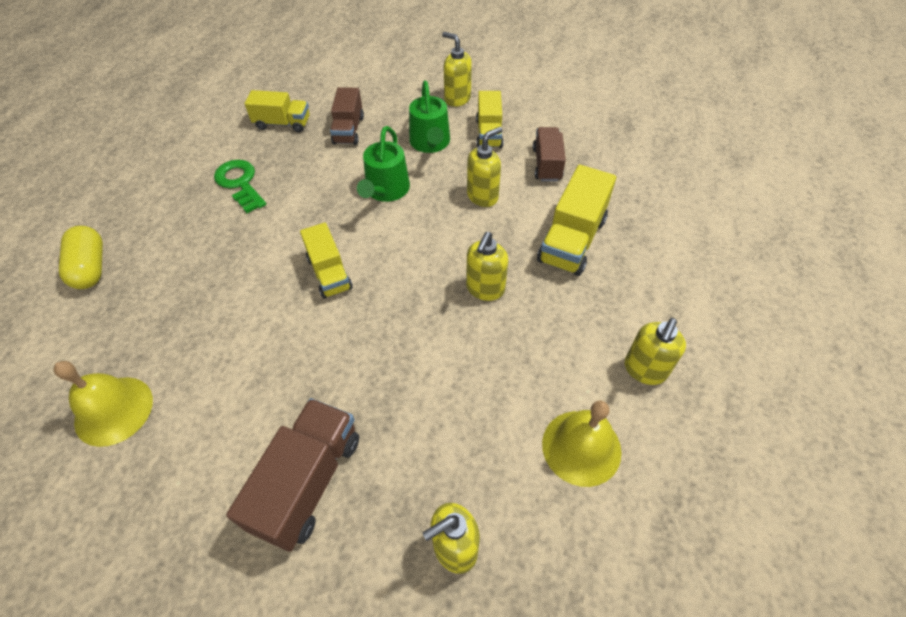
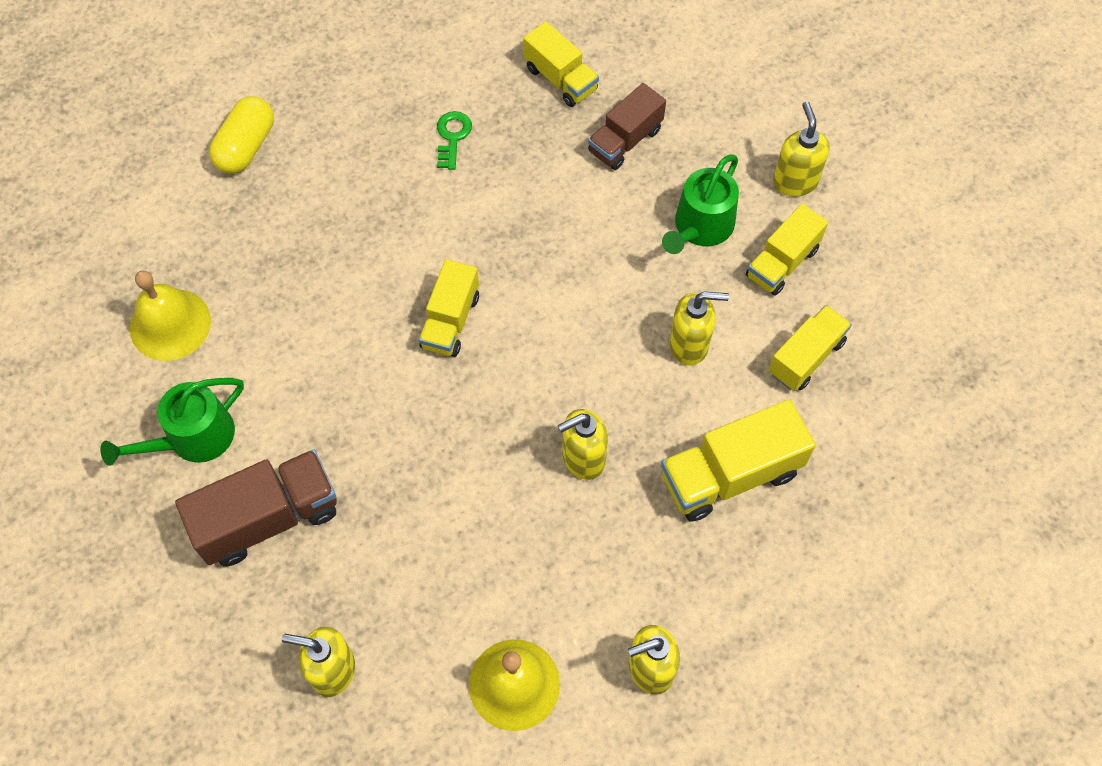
camera: 40 degrees right, 10 degrees up
(240, 183) = (452, 137): green key -> green key, size x0.66
(386, 190) = (593, 258): green watering can -> green watering can (193, 438)
(547, 164) = (806, 357): brown truck -> yellow truck

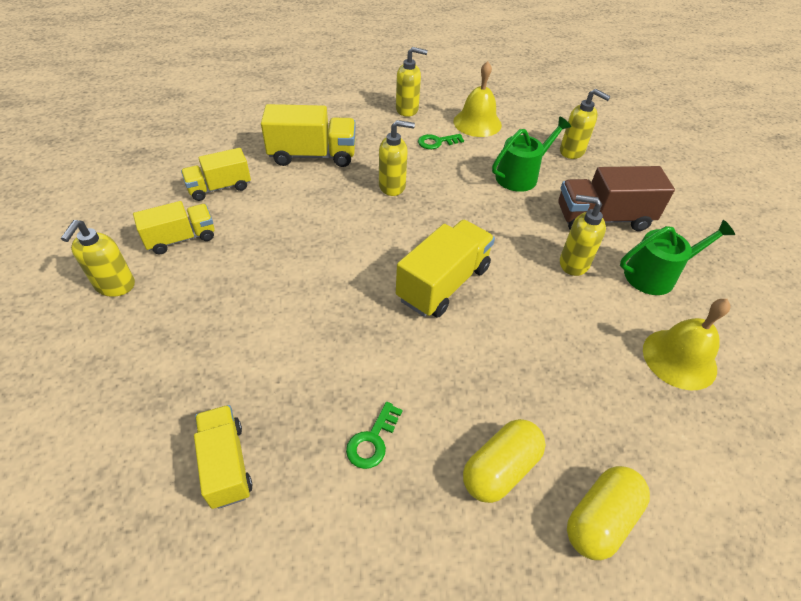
camera: 160 degrees left, 15 degrees down
(336, 154) = (500, 469): none -> yellow capsule
(450, 321) = (443, 283): yellow truck -> yellow truck, size x1.51
(561, 594) = (437, 142): none -> green key
(625, 140) = (215, 371): brown truck -> none
(689, 345) = (285, 216): yellow soap dispenser -> yellow soap dispenser (573, 263)
(700, 227) = (215, 280): green watering can -> green watering can (520, 176)

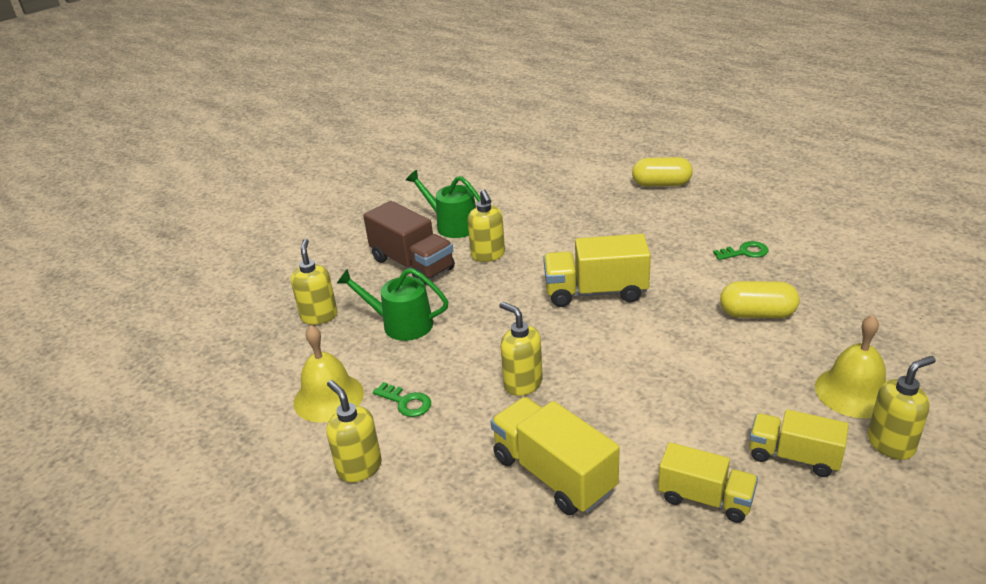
camera: 125 degrees left, 15 degrees down
(226, 464) = (848, 284): yellow truck -> none
(500, 469) = (686, 214): yellow capsule -> yellow capsule (757, 314)
(679, 358) = (521, 197): yellow bell -> yellow bell (854, 392)

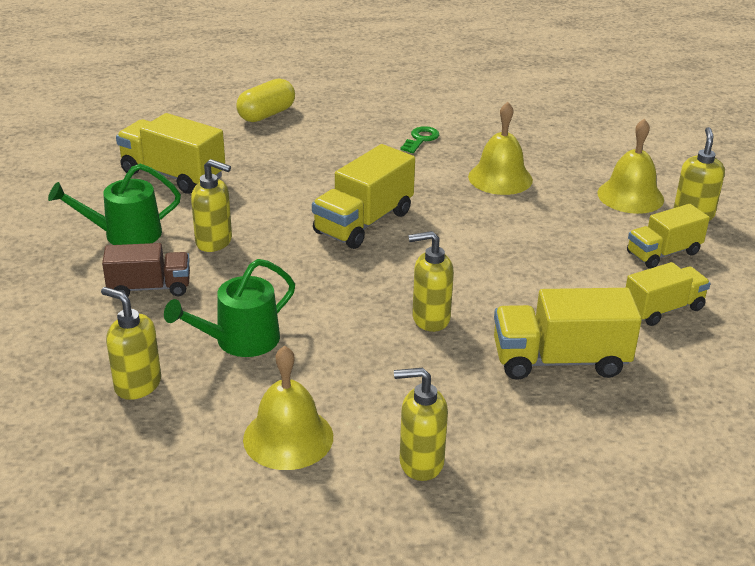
camera: 55 degrees left, 0 degrees up
(406, 402) = (365, 393): green key -> none
(412, 264) = (149, 288): brown truck -> brown truck, size x0.66
(536, 200) = (173, 175): none -> yellow truck
(757, 314) = (500, 178): yellow capsule -> yellow bell

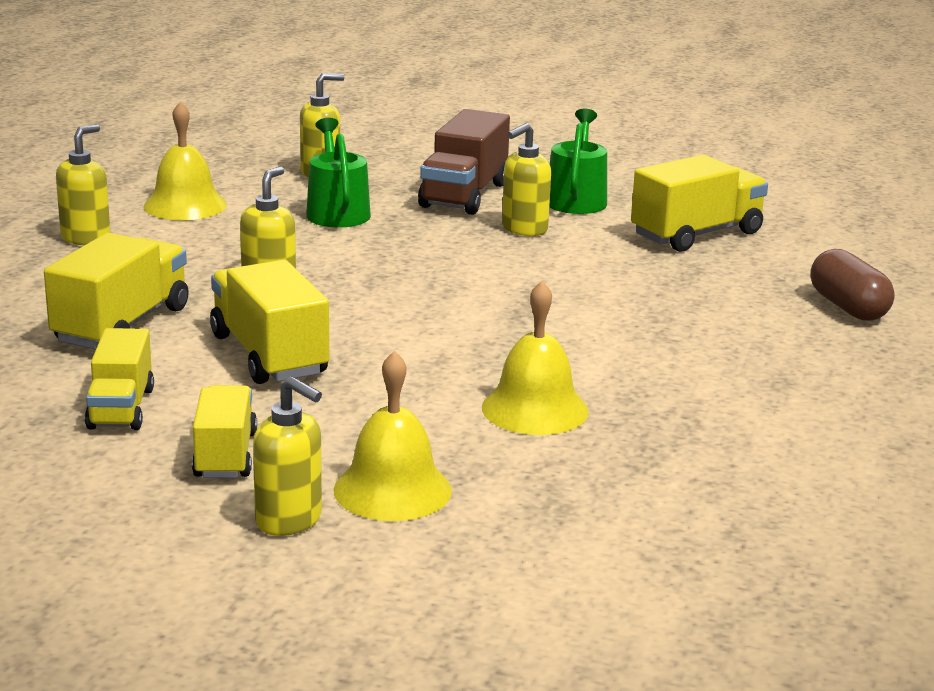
camera: 115 degrees right, 10 degrees down
(149, 288) = (464, 195): brown truck -> brown truck, size x1.51
(266, 114) = (848, 307): yellow capsule -> brown capsule
(363, 222) = (495, 301): yellow truck -> yellow truck (269, 355)
(421, 139) = (702, 387): green key -> none

